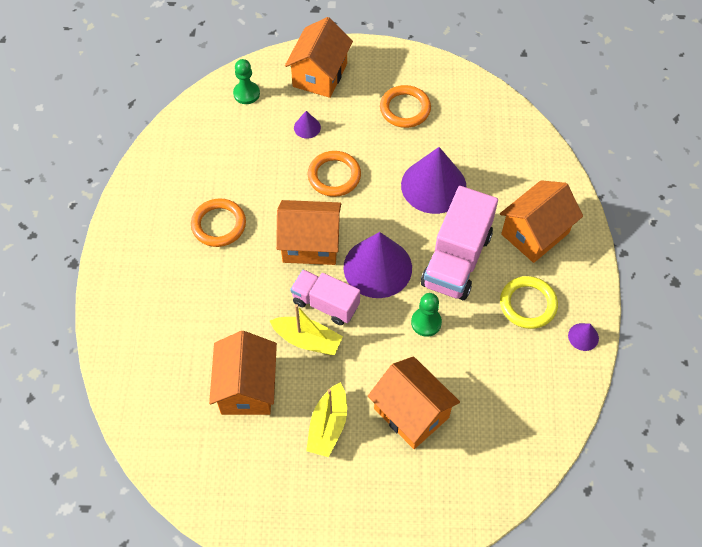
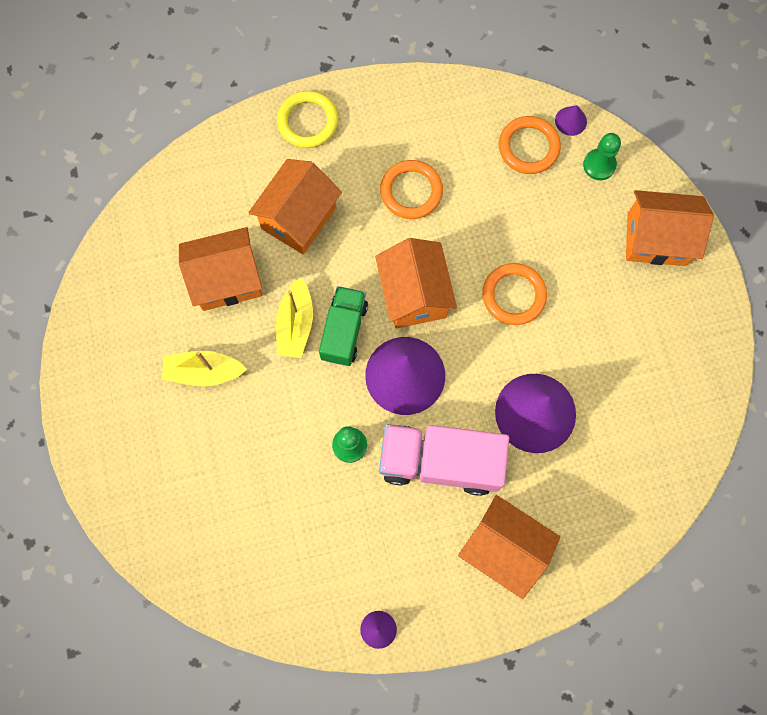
camera: 75 degrees right, 15 degrees up
(307, 127) = (573, 246): purple cone -> purple cone (571, 121)
(325, 304) = (344, 331): pink truck -> green truck
(405, 109) = (639, 352): orange ring -> orange ring (528, 147)
(411, 413) = (238, 454): orange house -> orange house (298, 218)
(528, 304) = (403, 556): yellow ring -> yellow ring (308, 122)

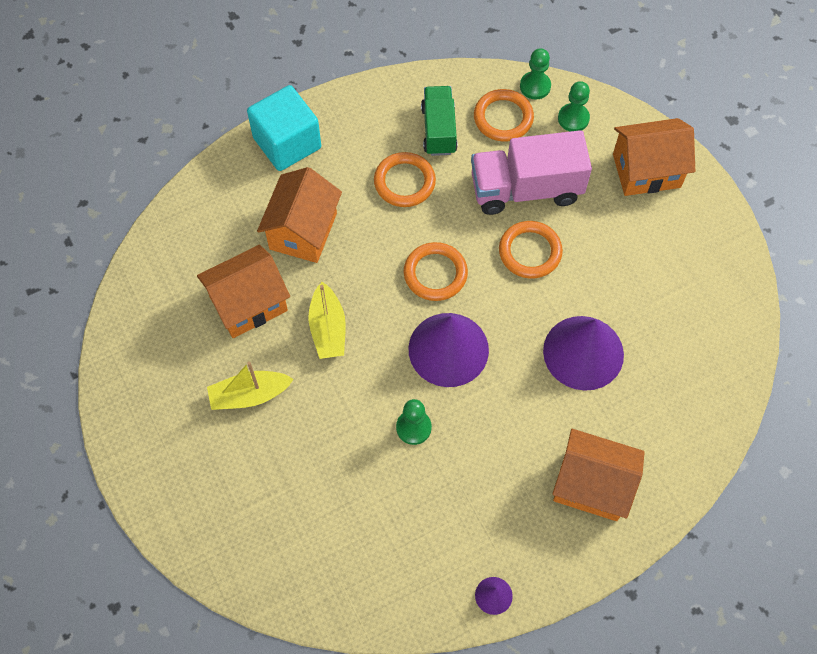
camera: 15 degrees left, 10 degrees down
(308, 122) = (287, 143): yellow ring -> turquoise cube
(344, 331) = (377, 323): green truck -> green truck (438, 130)
(414, 294) = (435, 274): orange house -> orange ring
(440, 462) = (506, 420): pink truck -> pink truck (526, 189)
(571, 121) = (535, 86): purple cone -> green pawn

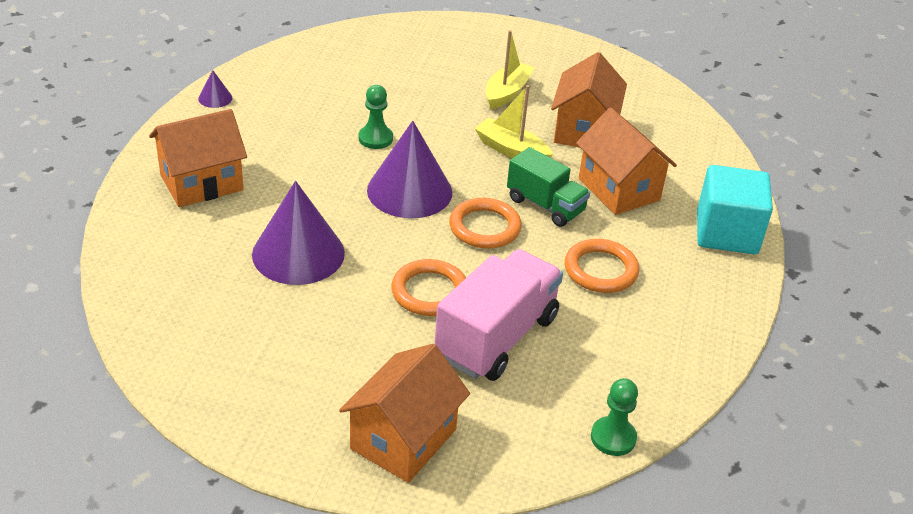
camera: 130 degrees right, 25 degrees down
(438, 130) = (636, 329): green truck -> green truck (545, 205)
(503, 118) = (599, 383): orange ring -> none
(573, 118) = (536, 435): green pawn -> none

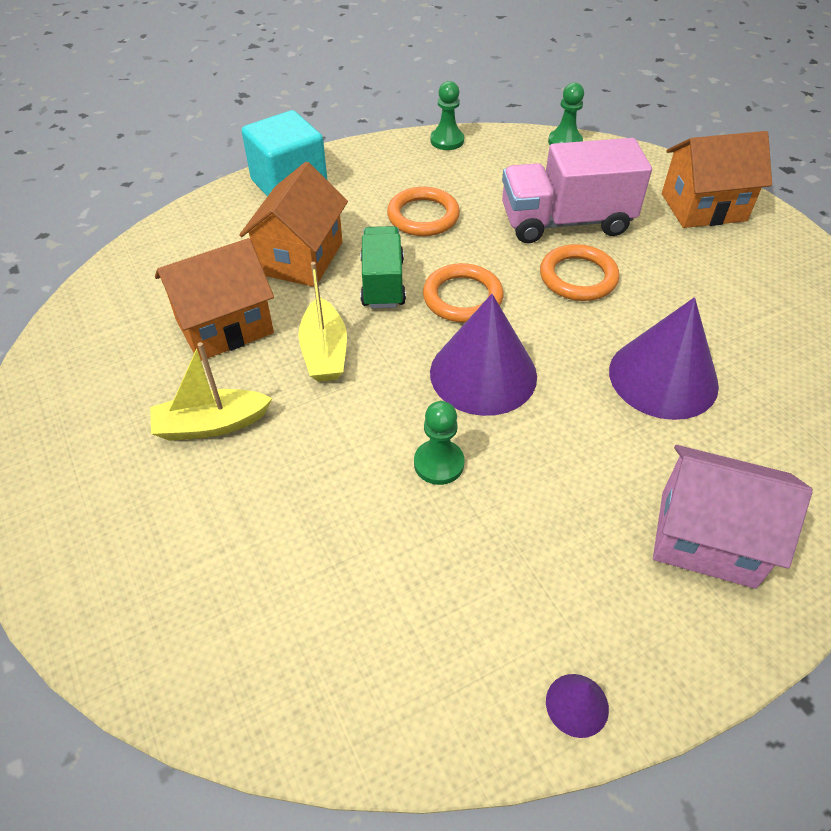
camera: 130 degrees left, 10 degrees up
(201, 183) = (707, 538): orange house -> pink house
(704, 359) = (447, 140): none -> green pawn

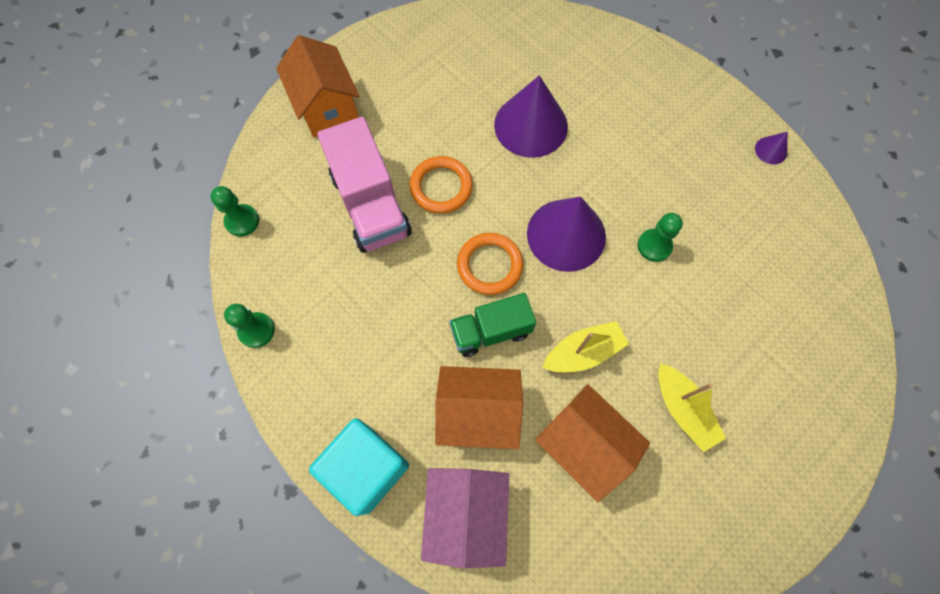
camera: 105 degrees left, 20 degrees up
(423, 216) = (390, 322): orange ring -> none
(707, 538) = (648, 98): pink house -> pink house (466, 514)

